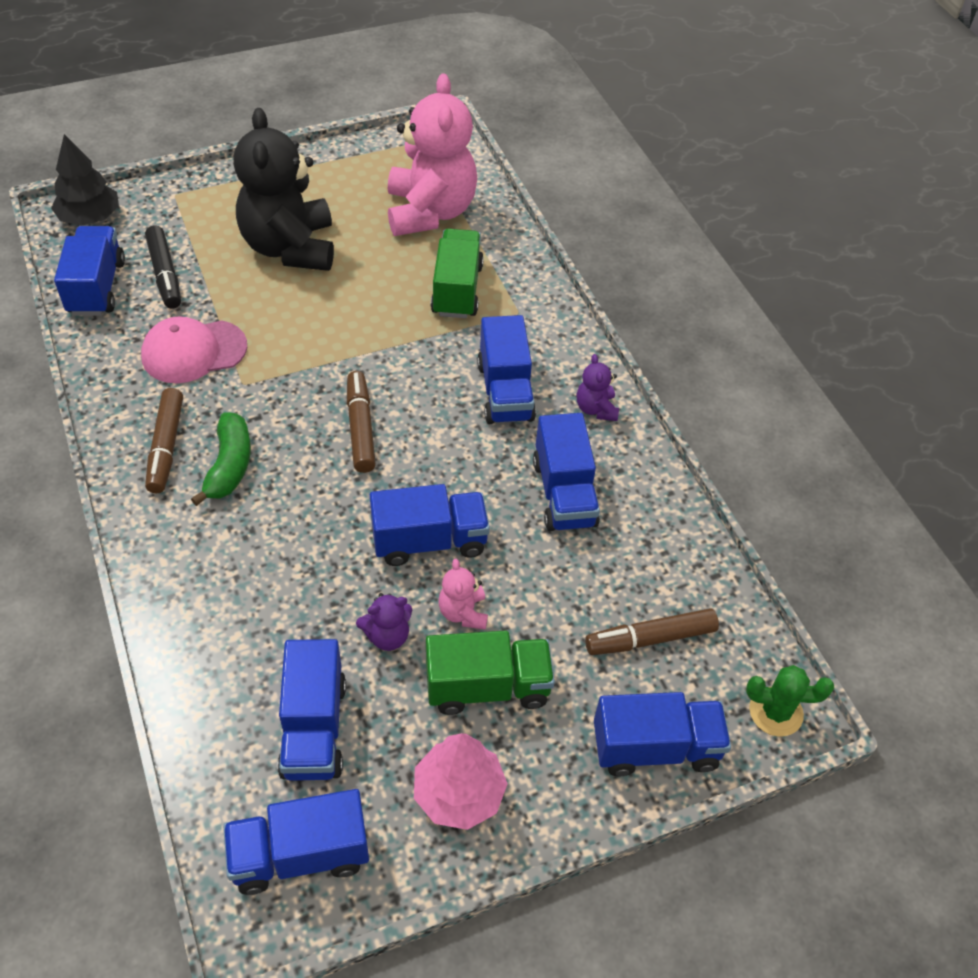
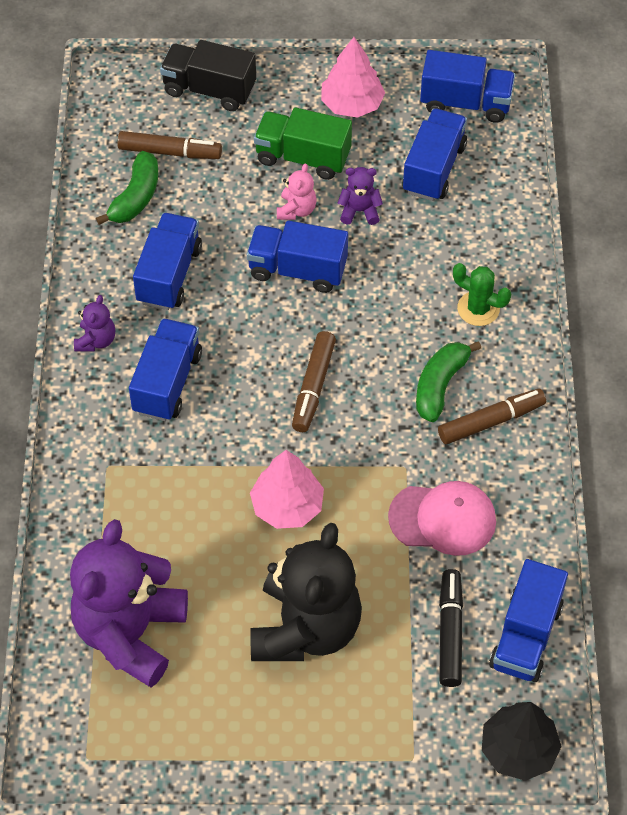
camera: 155 degrees left, 5 degrees up
(166, 447) = (491, 421): brown marker -> brown marker turned 45 degrees clockwise
(342, 324) = (287, 506): none -> pink tree
(430, 212) = (130, 633): pink teddy bear -> purple teddy bear
(457, 290) = (154, 513): green truck -> none
(653, 568) = (136, 197): none -> green banana
(655, 747) = (209, 90): blue truck -> black truck
(775, 712) = (115, 84): green cactus -> green cactus (478, 309)

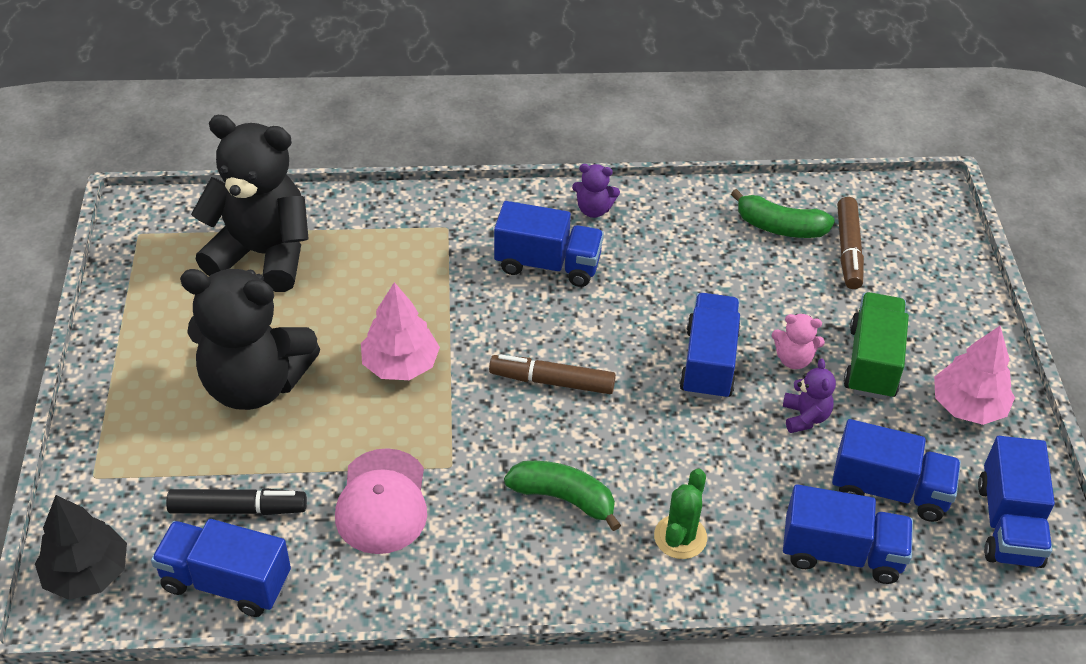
camera: 85 degrees right, 10 degrees down
(130, 633) = (262, 254): purple teddy bear -> black teddy bear
(169, 274) = (684, 258): blue truck -> blue truck (841, 553)
(209, 90) = (947, 277): black truck -> none
(491, 421) = (516, 549): brown marker -> none

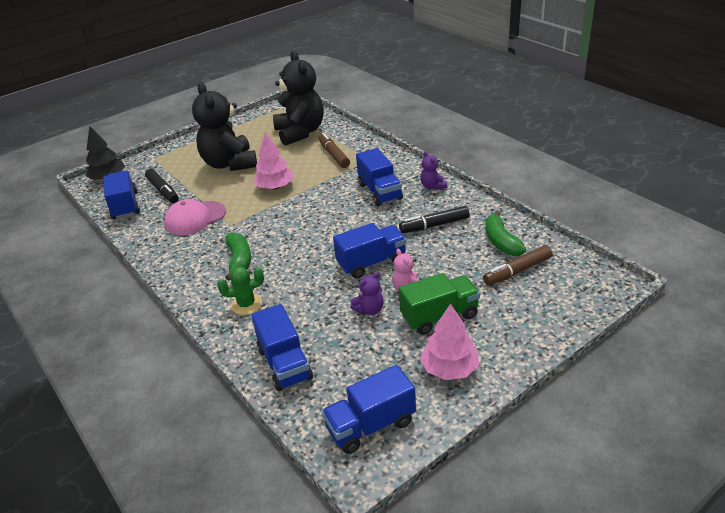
camera: 60 degrees right, 10 degrees down
(552, 381) = (307, 226): brown marker -> brown marker (334, 155)
(686, 260) = (434, 225): none -> black marker
(889, 490) = (348, 363): blue truck -> none

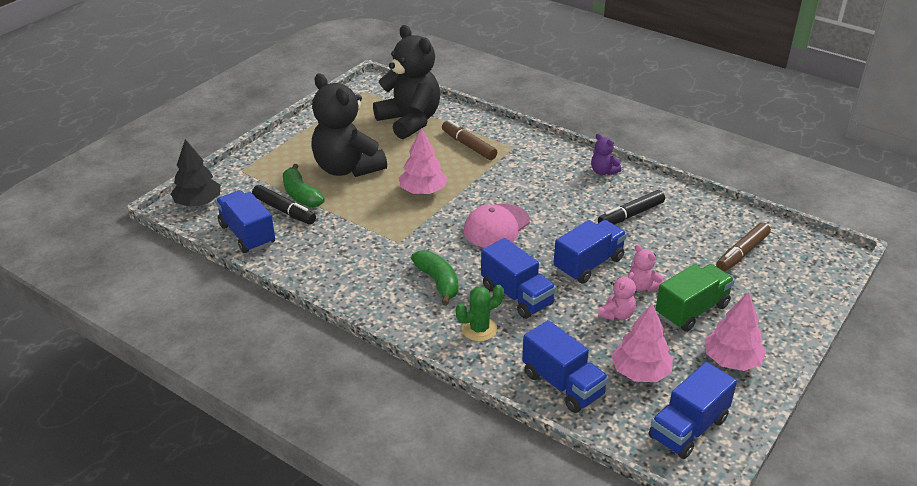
camera: 20 degrees left, 0 degrees up
(195, 218) = (349, 239): pink cap -> pink cap (496, 226)
(358, 365) = (640, 372): none -> pink tree
(369, 310) = (617, 314): purple teddy bear -> pink teddy bear
(380, 192) = (548, 184): blue truck -> blue truck (517, 296)
(501, 242) = (709, 224): green banana -> green banana (301, 195)

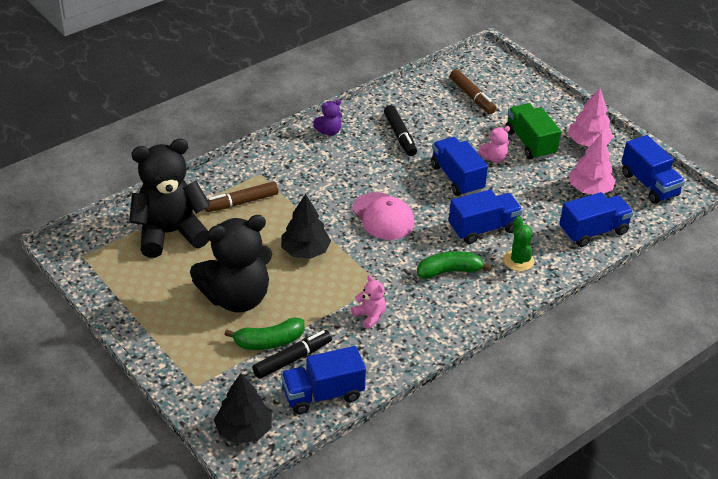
camera: 75 degrees left, 5 degrees up
(423, 191) = (305, 251): pink tree -> black tree
(617, 314) = (523, 181): pink teddy bear -> pink teddy bear (370, 316)

